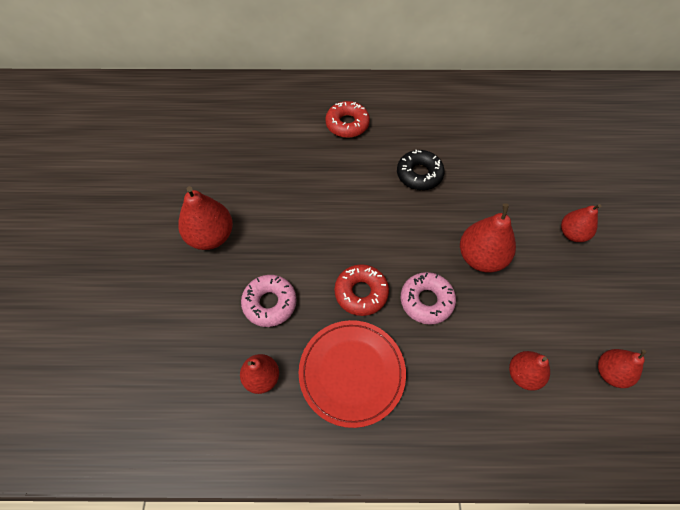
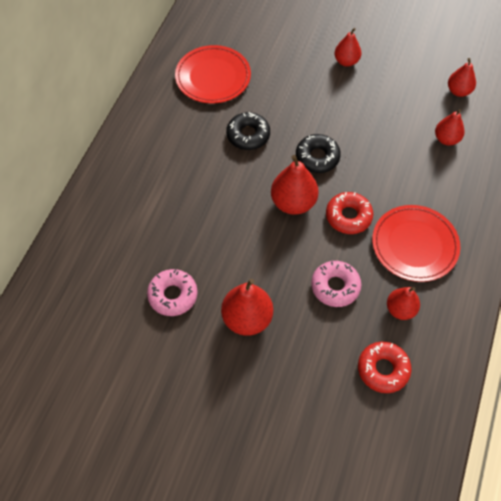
camera: 70 degrees left, 0 degrees up
(347, 124) = (164, 169): red donut -> red donut (383, 369)
(423, 242) = (317, 157): none -> black donut
(426, 301) = (370, 175): pink donut -> pink donut (173, 295)
(474, 125) = (213, 77): none -> red plate
(481, 257) = (345, 125): red pear -> red pear (293, 203)

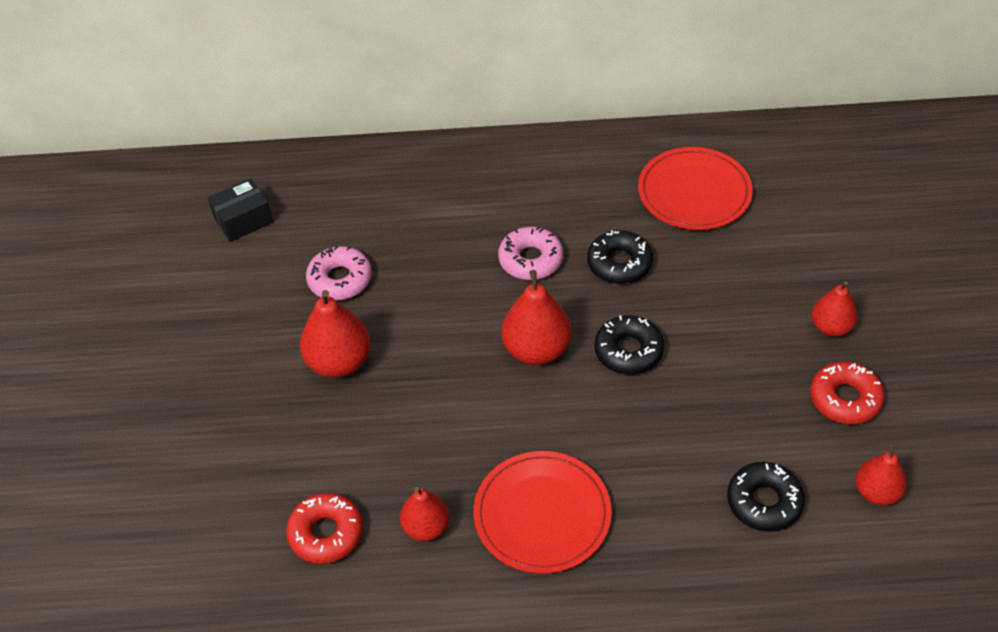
camera: 70 degrees right, 10 degrees down
(75, 343) = (243, 220): none -> black box
(335, 286) = (427, 440): pink donut -> pink donut (530, 260)
(348, 216) = (548, 419): red donut -> red donut (845, 399)
(446, 139) = (764, 502): red pear -> black donut

